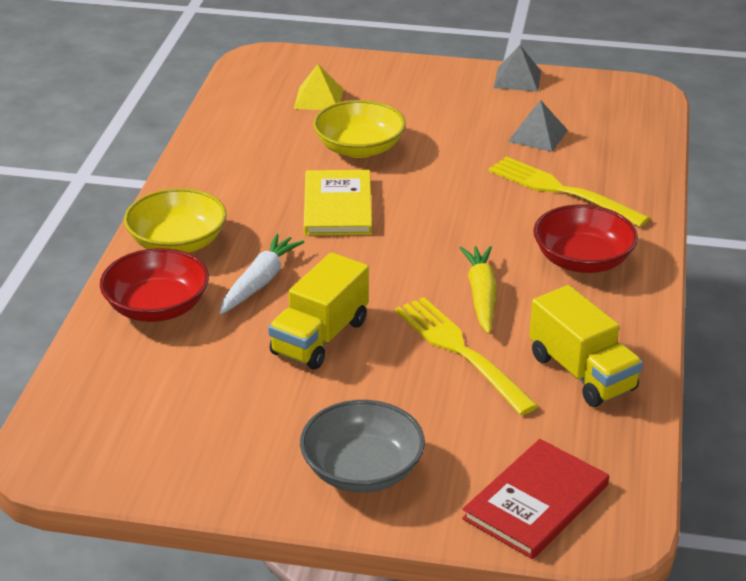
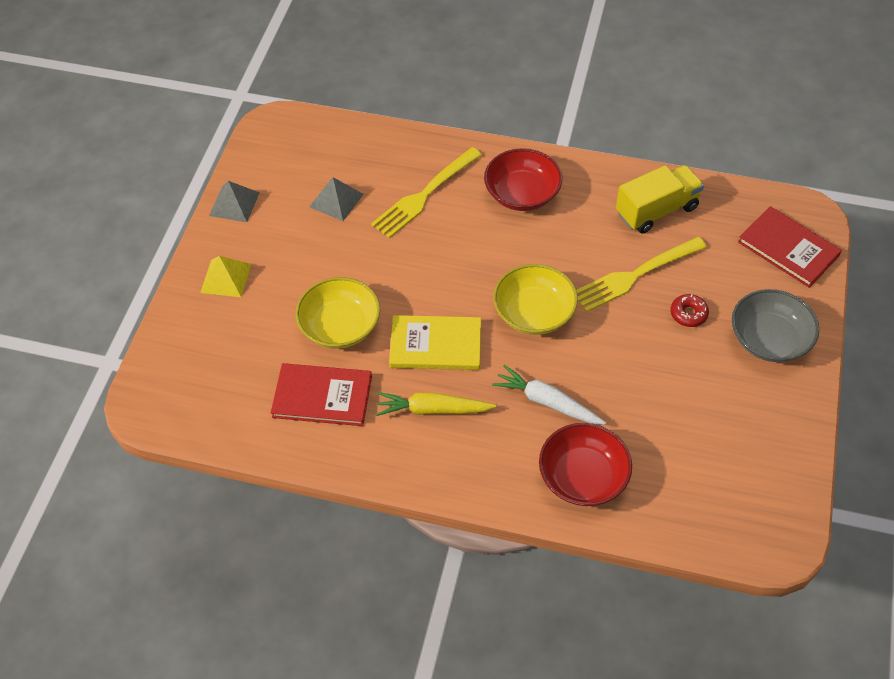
camera: 85 degrees left, 20 degrees up
(177, 243) = (486, 466): yellow bowl -> yellow bowl (534, 313)
(269, 144) = (322, 396): none -> red book
(318, 98) = (241, 356): yellow pyramid -> yellow pyramid (226, 278)
(320, 337) = (621, 361): yellow truck -> none
(400, 396) = (688, 314): none -> red donut
(481, 295) = (567, 257): yellow carrot -> yellow carrot (433, 409)

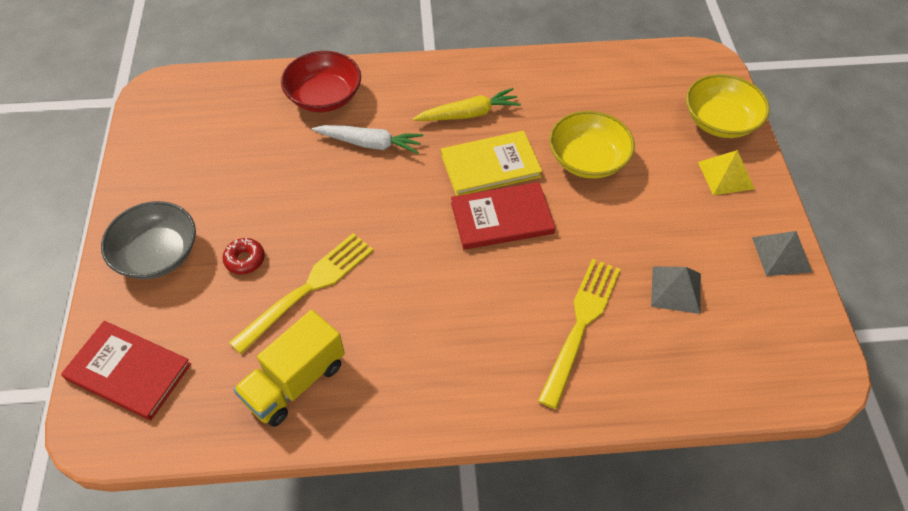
camera: 160 degrees right, 0 degrees up
(322, 396) = (568, 101): red book -> red book (502, 218)
(522, 194) = (466, 359): red bowl -> none
(534, 313) = (406, 219): yellow bowl -> yellow bowl (720, 121)

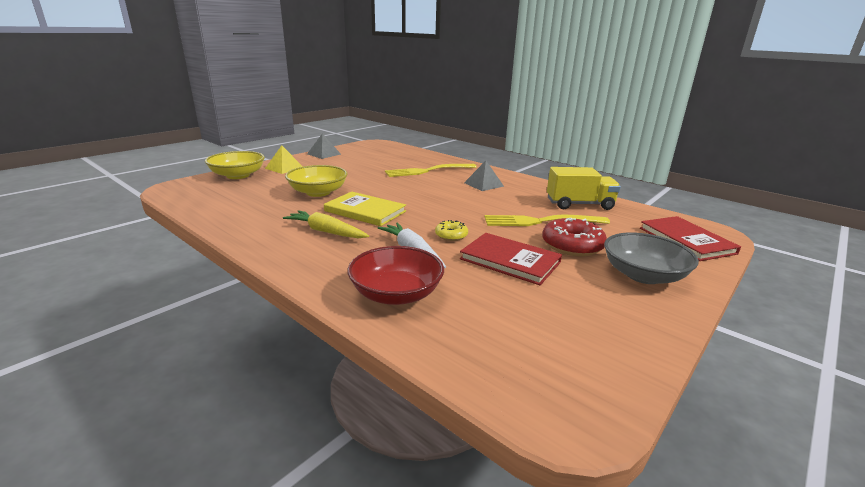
camera: 135 degrees left, 30 degrees down
(245, 259) = (572, 245): red donut -> red donut, size x1.80
(366, 189) = (451, 235): none -> yellow donut
(502, 218) = (399, 197): red book -> red book (510, 260)
(676, 289) = (376, 163): grey pyramid -> grey pyramid (483, 184)

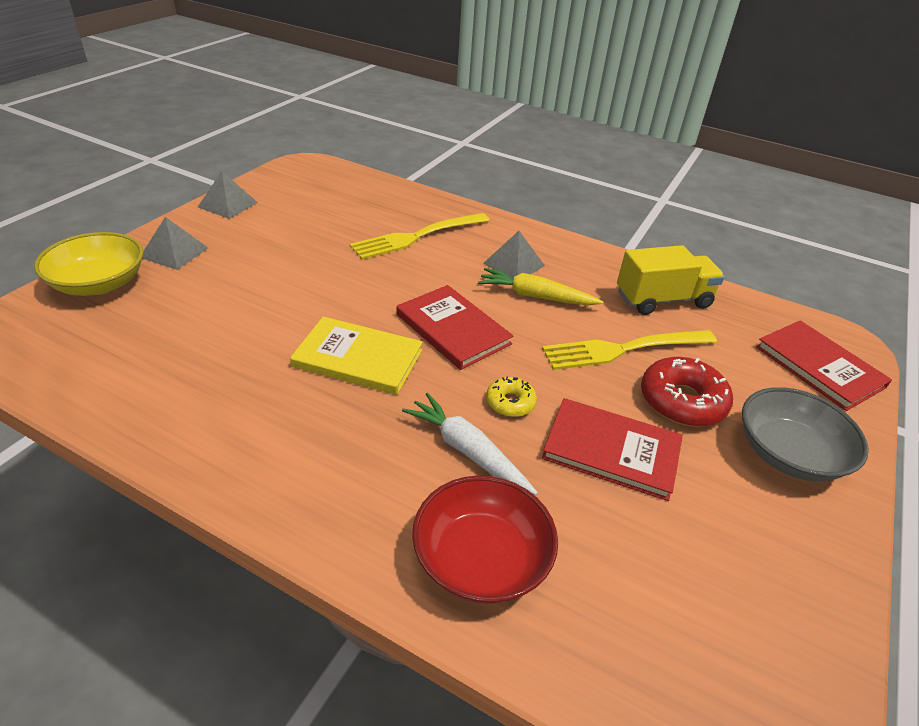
camera: 15 degrees left, 15 degrees up
(284, 168) = (174, 252): yellow pyramid -> grey pyramid
(318, 192) = (261, 316): yellow bowl -> none
(326, 232) = (317, 422): yellow carrot -> yellow carrot (535, 296)
(430, 205) = (453, 329): none -> red book

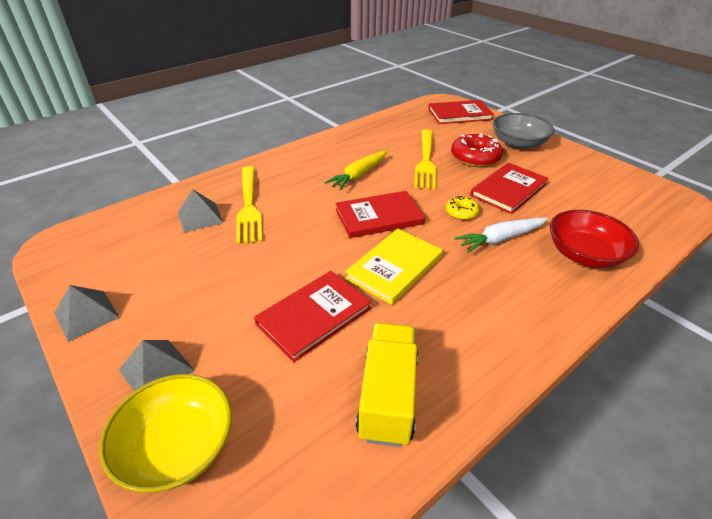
camera: 65 degrees left, 0 degrees up
(258, 317) = (314, 316): none -> red book
(514, 264) = (316, 173): grey pyramid -> grey pyramid (200, 217)
(663, 300) = (385, 135): yellow truck -> yellow truck (388, 396)

